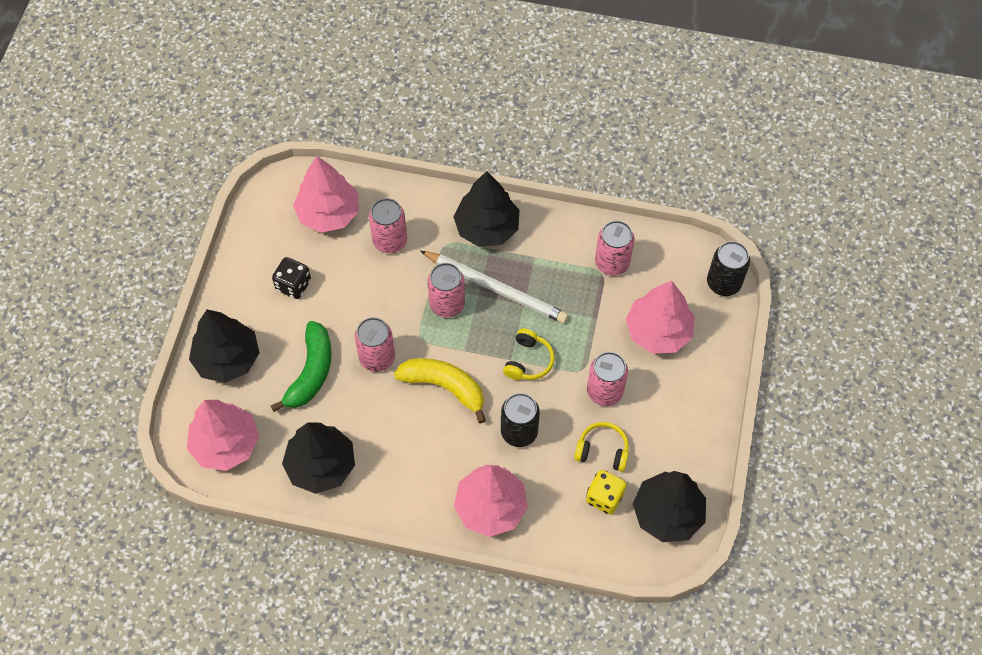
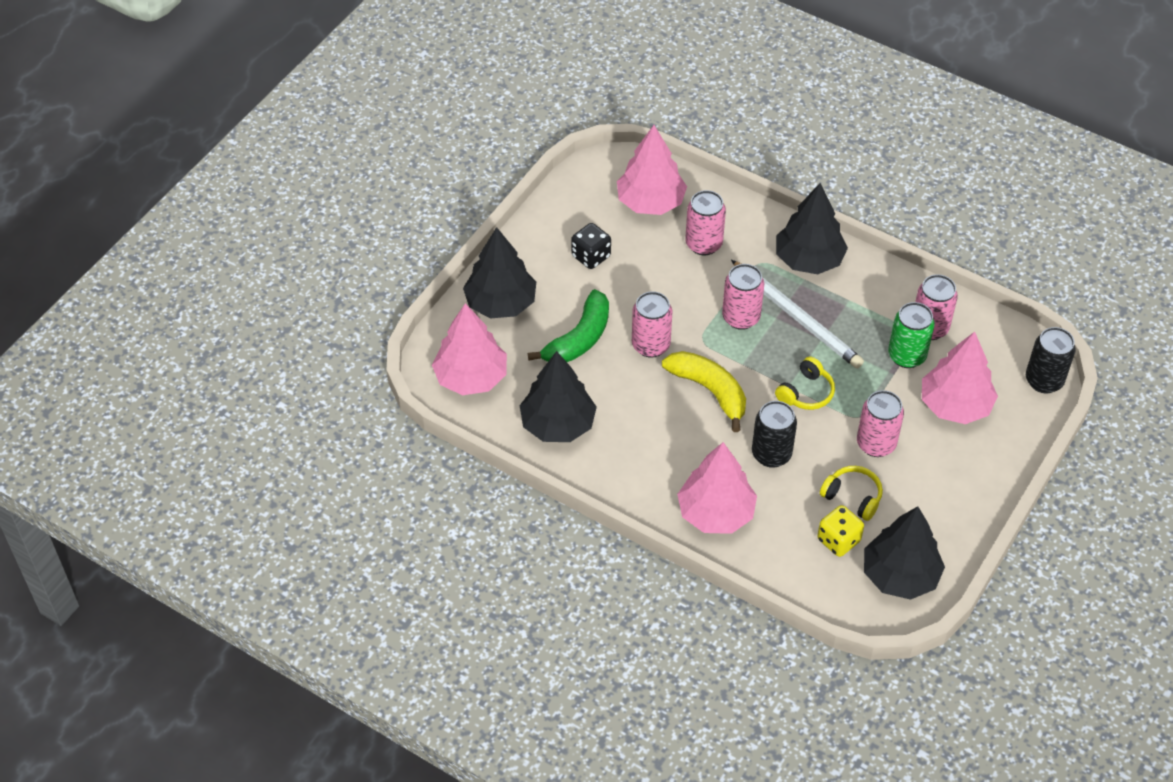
camera: 20 degrees right, 10 degrees down
(602, 296) = (906, 356): none -> green can

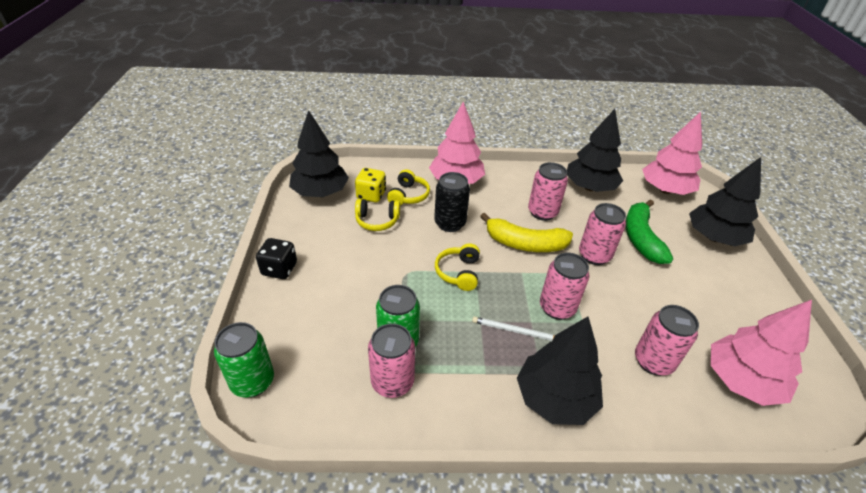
camera: 145 degrees right, 10 degrees down
(591, 256) = (712, 301): black dice -> black dice (279, 269)
(792, 518) = (408, 195): none -> yellow headphones
(797, 317) = (515, 331): white pencil -> white pencil, size x0.51
(876, 444) = (381, 259): pink can -> pink can (542, 212)
(955, 405) = (332, 317): pink tree -> none
(1044, 380) = (252, 381): black can -> green can

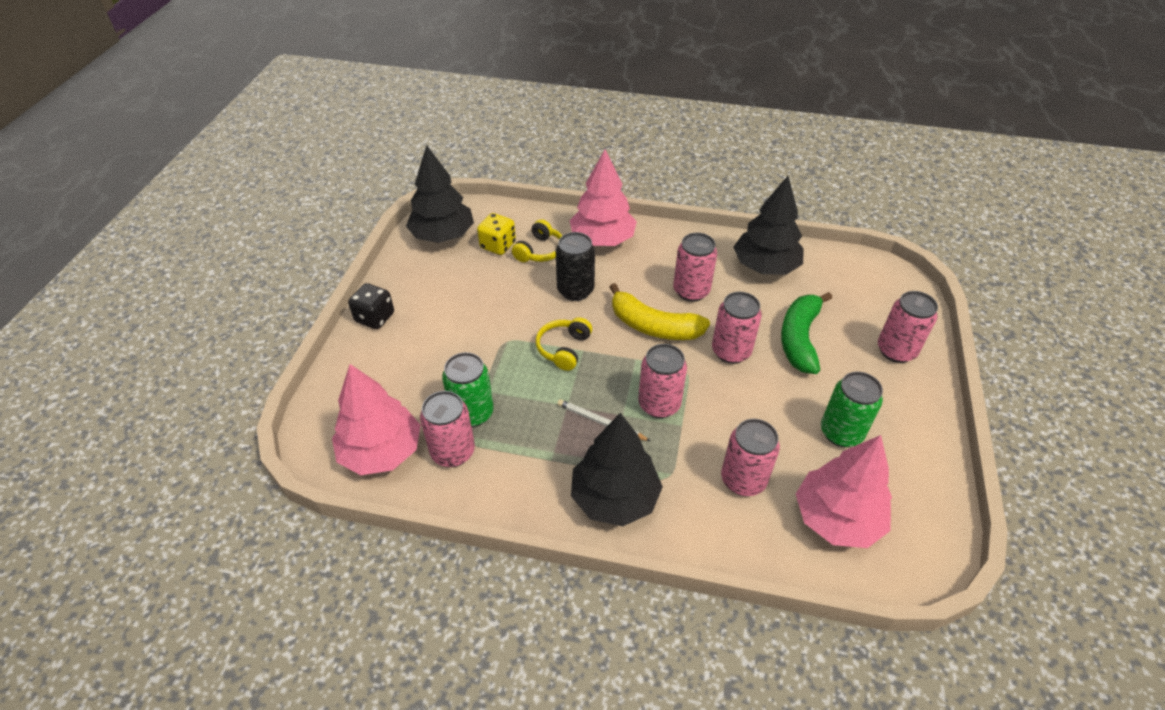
camera: 15 degrees right, 5 degrees up
(252, 381) = (319, 428): green can -> green can (841, 432)
(377, 221) = (494, 277): yellow headphones -> none
(665, 190) = (863, 281): pink tree -> pink tree (381, 451)
(714, 237) = (896, 351): black tree -> pink can

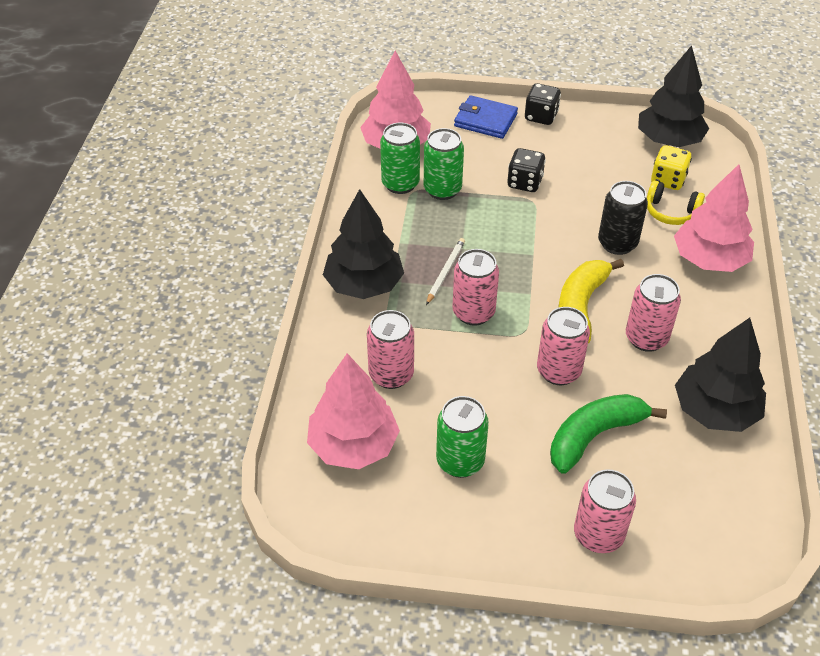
camera: 85 degrees right, 0 degrees up
(364, 364) = (485, 120): none -> blue wallet
(453, 452) = (400, 184): pink can -> green can
(477, 343) = (524, 183): none -> black dice
(564, 349) = (532, 241): yellow headphones -> none
(799, 339) = (594, 436): green banana -> green banana turned 45 degrees counterclockwise

